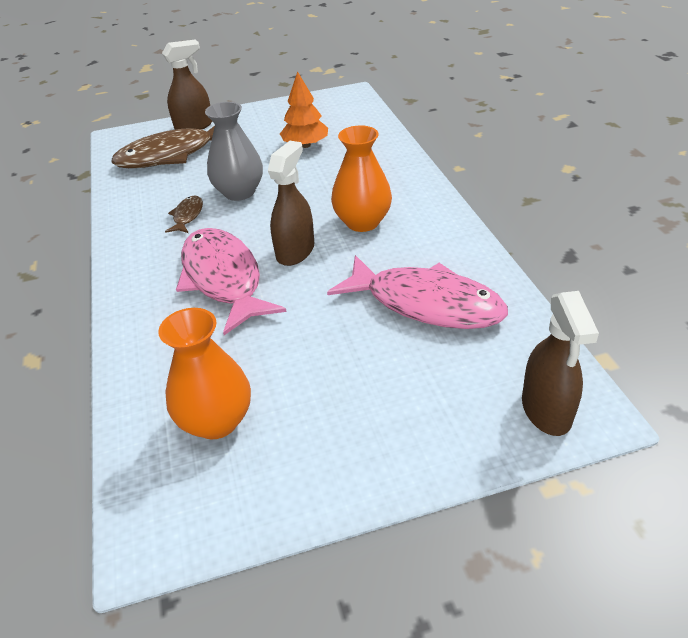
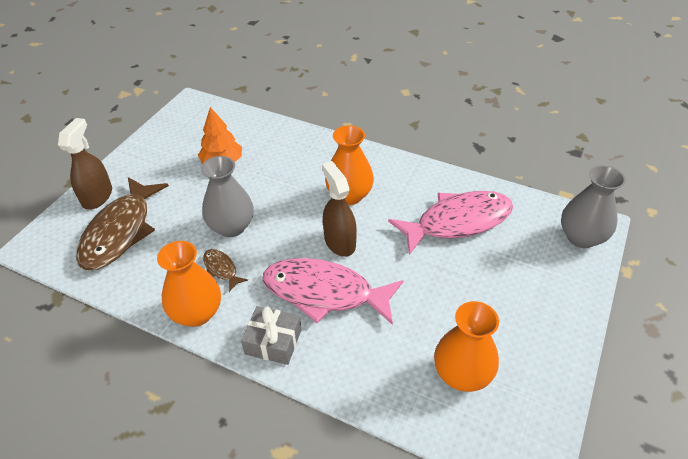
camera: 50 degrees left, 5 degrees up
(129, 233) = (197, 313): none -> orange vase
(138, 285) = (273, 342): none -> grey gift
(546, 410) = (581, 237): brown spray bottle -> grey vase

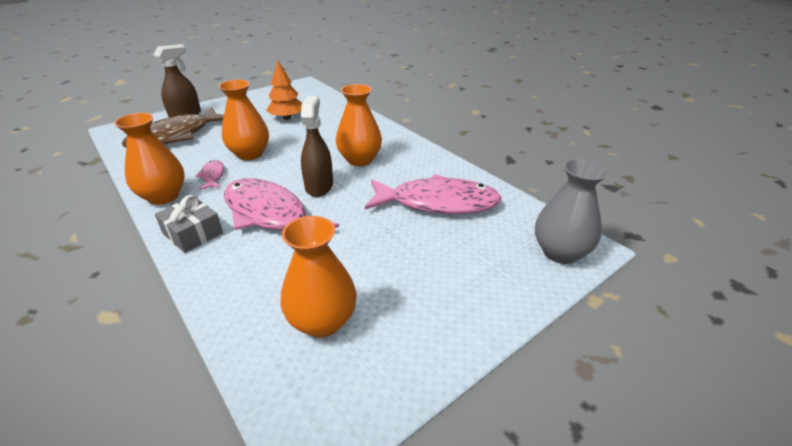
camera: 25 degrees right, 10 degrees down
(221, 269) = (212, 176): brown fish -> pink fish
(231, 227) = (250, 154): grey vase -> orange vase

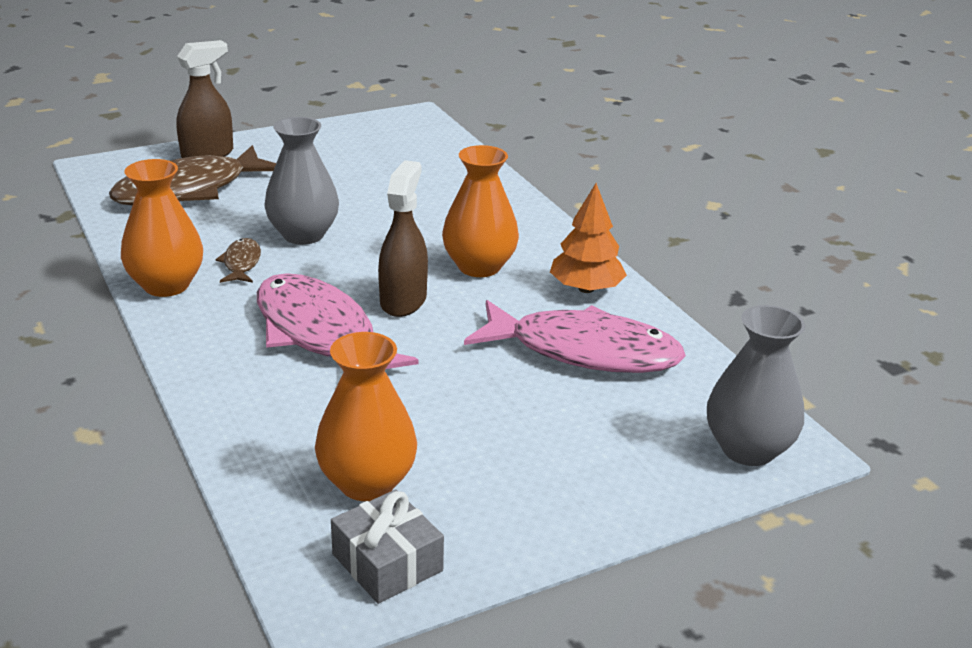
camera: 10 degrees right, 5 degrees down
(193, 233) = (205, 345): grey gift -> grey gift (387, 562)
(212, 176) = (241, 263): pink fish -> brown fish
(250, 154) = (303, 235): orange vase -> grey vase
(287, 118) = (374, 178): orange tree -> orange tree (586, 289)

